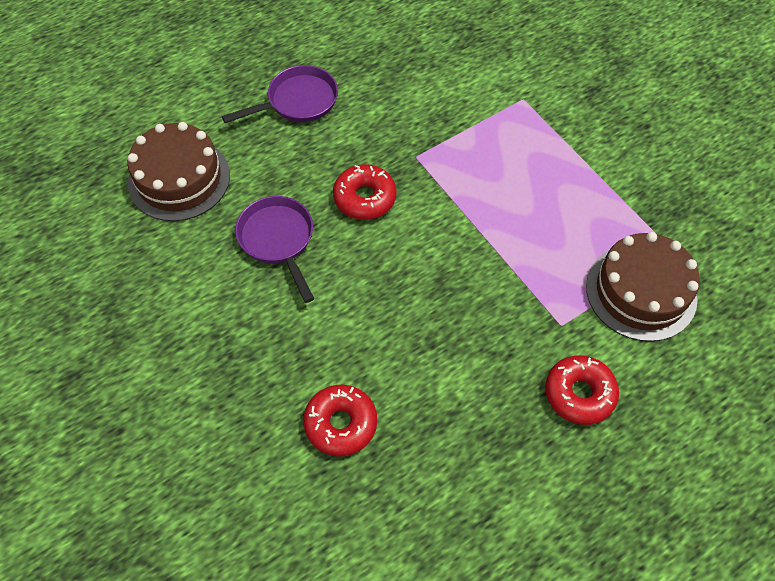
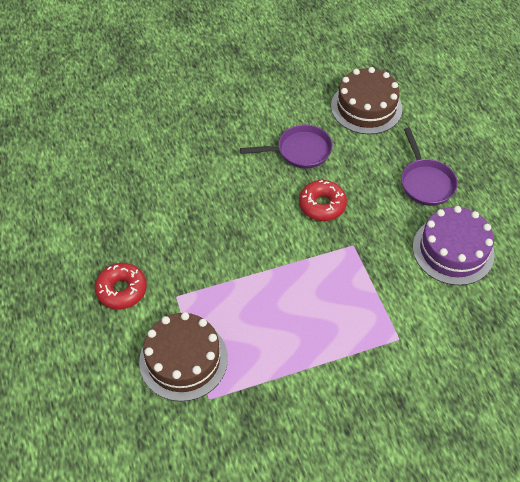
camera: 105 degrees right, 5 degrees down
(341, 424) = (156, 159): red donut -> none
(391, 67) = (453, 250): none -> purple cake

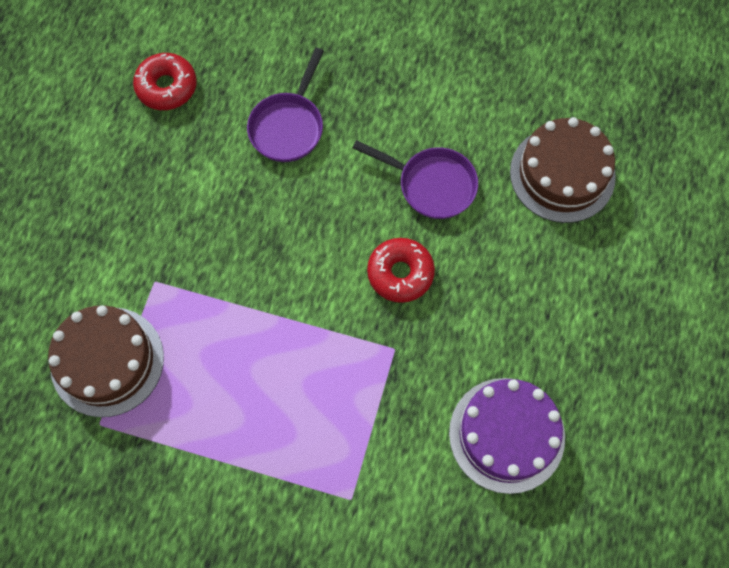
camera: 35 degrees right, 15 degrees up
(121, 290) = (106, 236): red donut -> red donut (167, 87)
(425, 182) = (550, 324): purple pan -> purple pan (288, 126)

